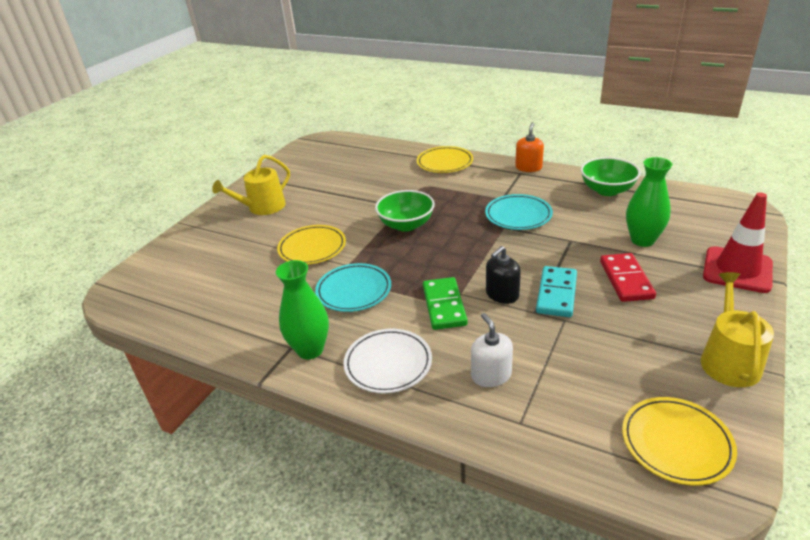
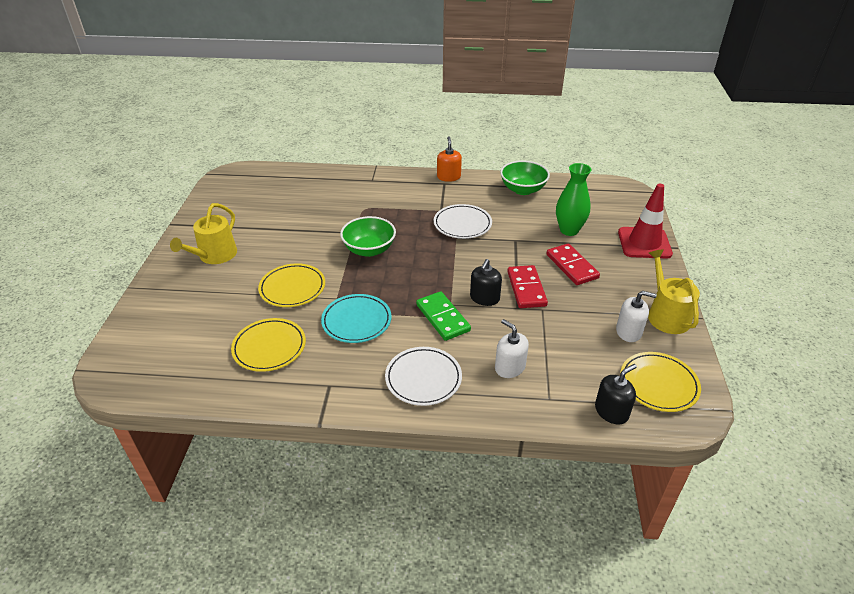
camera: 25 degrees left, 5 degrees up
(310, 350) = (348, 383): green vase -> none
(445, 163) = (371, 182): yellow plate -> yellow plate (269, 347)
(518, 215) = (462, 224): turquoise plate -> white plate
(556, 294) = (526, 289): turquoise domino -> red domino
(593, 459) = (611, 411): none -> black soap dispenser
(665, 369) = (629, 331): none -> white soap dispenser

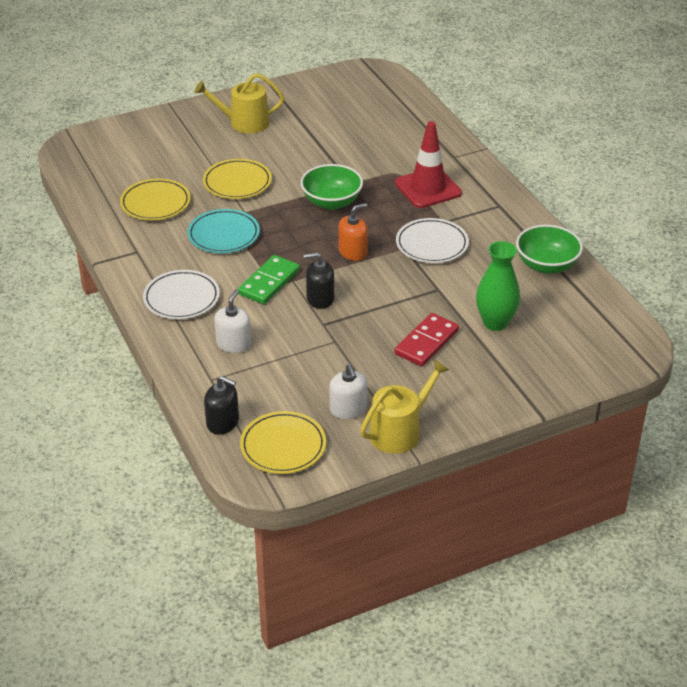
camera: 60 degrees right, 0 degrees up
(448, 177) = (516, 204): orange soap dispenser -> orange soap dispenser (353, 252)
(526, 289) = (359, 321): red domino -> none
(644, 243) = (525, 387): red traffic cone -> red traffic cone (428, 188)

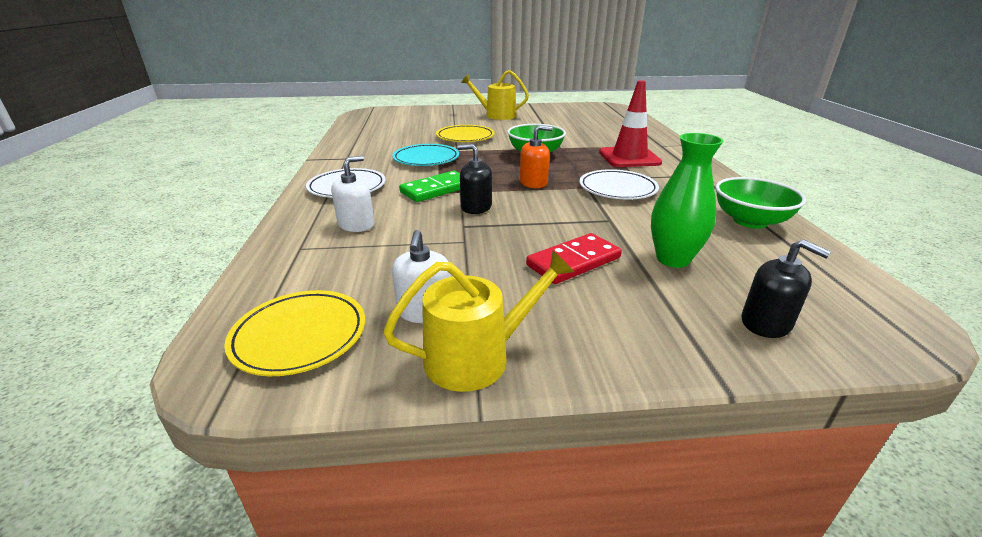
camera: 20 degrees right, 10 degrees down
(155, 203) = (392, 139): yellow plate -> none
(223, 422) = (261, 290): black soap dispenser -> black soap dispenser (766, 323)

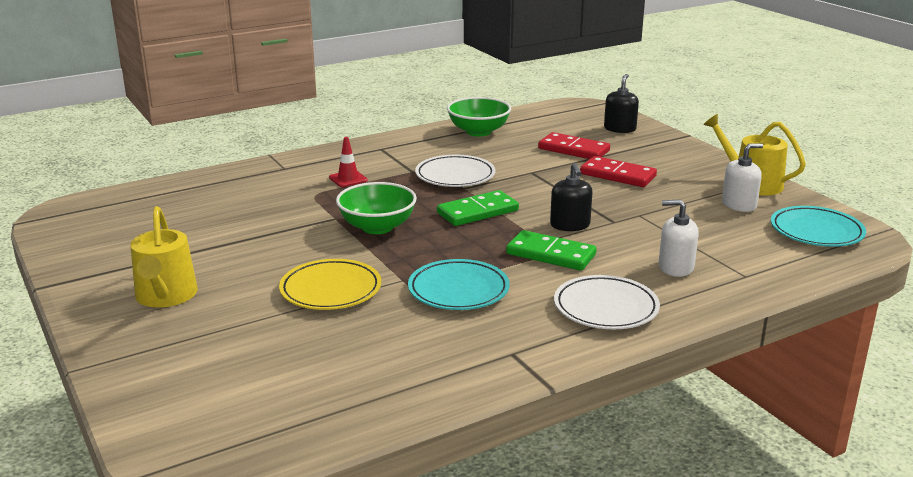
camera: 115 degrees left, 5 degrees down
(299, 336) = (816, 231): yellow plate -> turquoise plate
(533, 183) = (477, 212): orange soap dispenser -> green domino
(629, 157) = (348, 179): red traffic cone -> red traffic cone, size x0.50
(673, 259) = (573, 150): green vase -> red domino

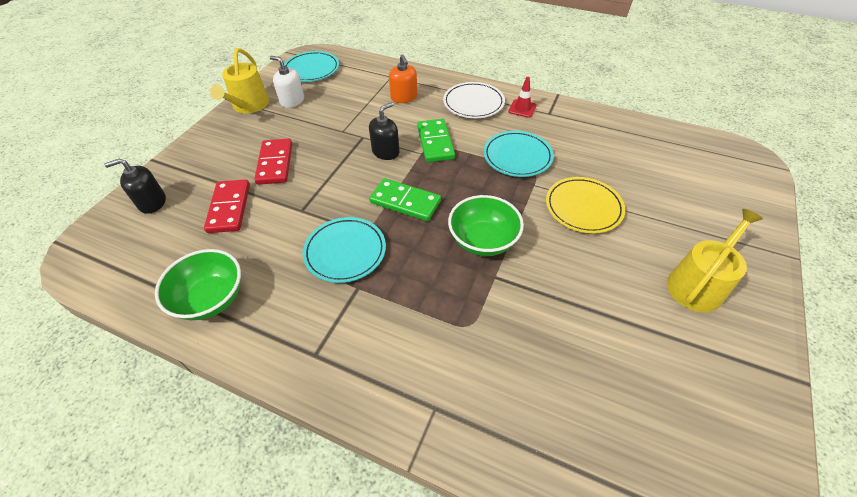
camera: 125 degrees left, 25 degrees up
(348, 179) = (414, 325): red traffic cone -> red traffic cone (522, 108)
(455, 175) = (345, 252): white plate -> turquoise plate
(675, 267) = (404, 97): white soap dispenser -> orange soap dispenser

